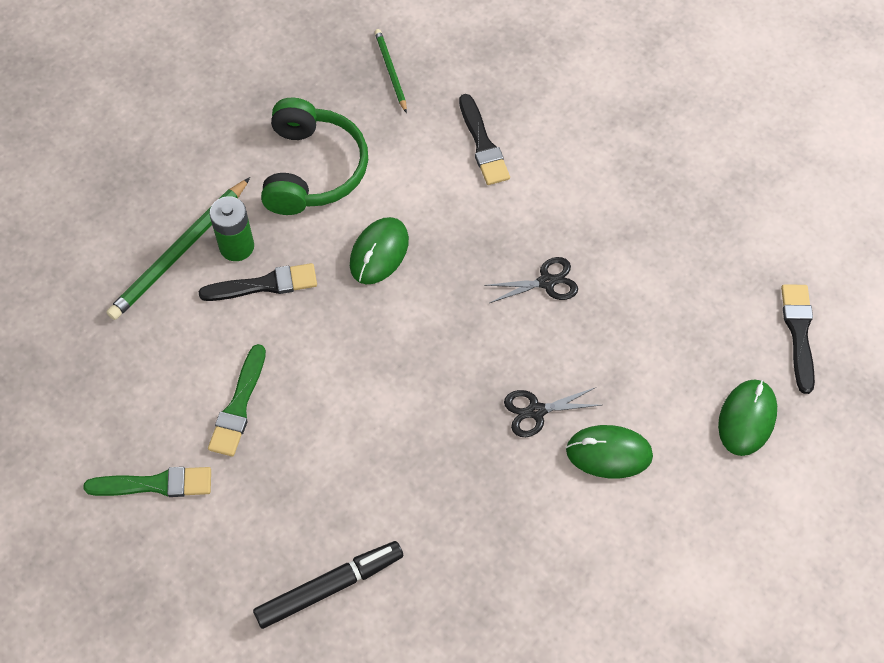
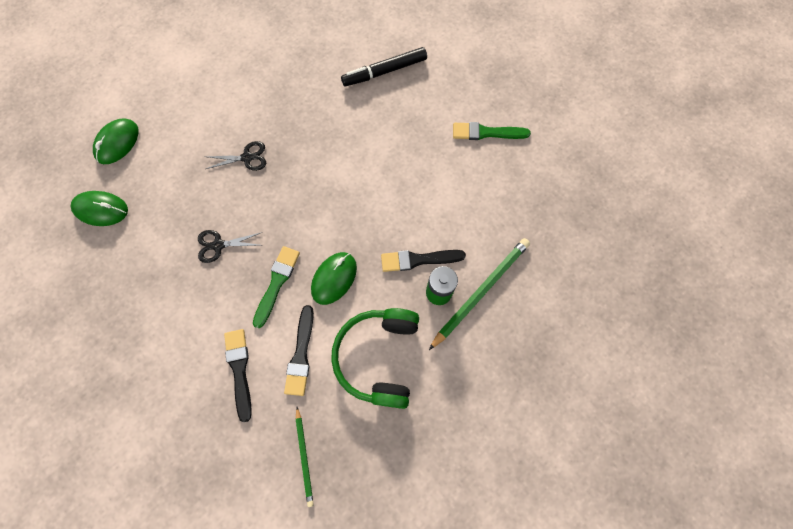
camera: 175 degrees left, 10 degrees up
(238, 406) = (436, 175): green brush -> green brush (277, 283)
(609, 453) = (209, 129): green mouse -> green mouse (101, 209)
(798, 332) = (60, 195): black brush -> black brush (301, 354)

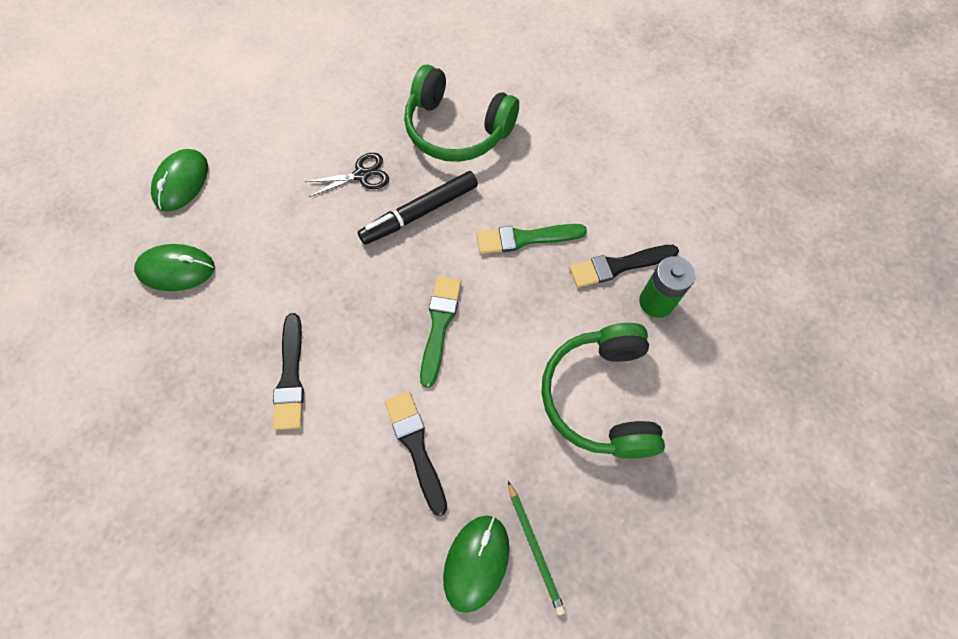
camera: 10 degrees left, 5 degrees down
(218, 245) = (349, 290): black scissors -> none
(301, 354) = (495, 412): black brush -> black brush (290, 377)
(325, 132) = (456, 129): none -> green headphones
(334, 278) = (515, 307): green mouse -> green mouse (476, 562)
(384, 71) = (513, 49): black marker -> black marker (419, 213)
(480, 292) = (709, 292): green pencil -> none
(486, 133) = (661, 101): green brush -> green brush (525, 238)

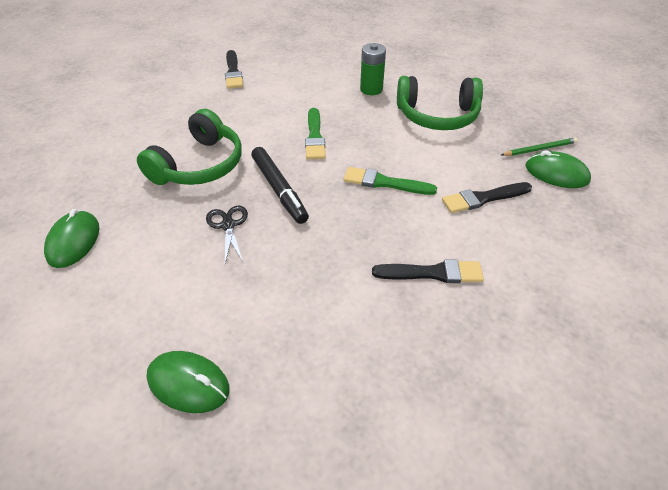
camera: 85 degrees left, 20 degrees down
(176, 269) = (310, 378): green mouse -> green mouse (74, 241)
(618, 266) = (343, 100): black brush -> black brush (233, 72)

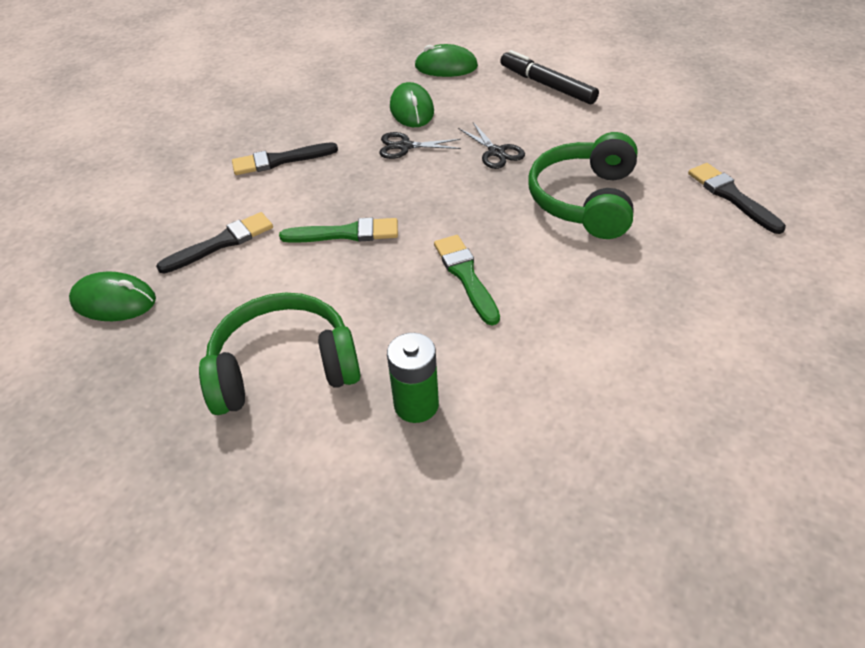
camera: 165 degrees right, 0 degrees up
(74, 241) = (626, 109): green mouse -> green mouse (411, 109)
(233, 72) = (702, 380): black brush -> black brush (731, 196)
(279, 190) = (468, 196): black marker -> black marker (547, 85)
(305, 255) = (405, 146): none -> black scissors
(539, 149) = (124, 339): green pencil -> none

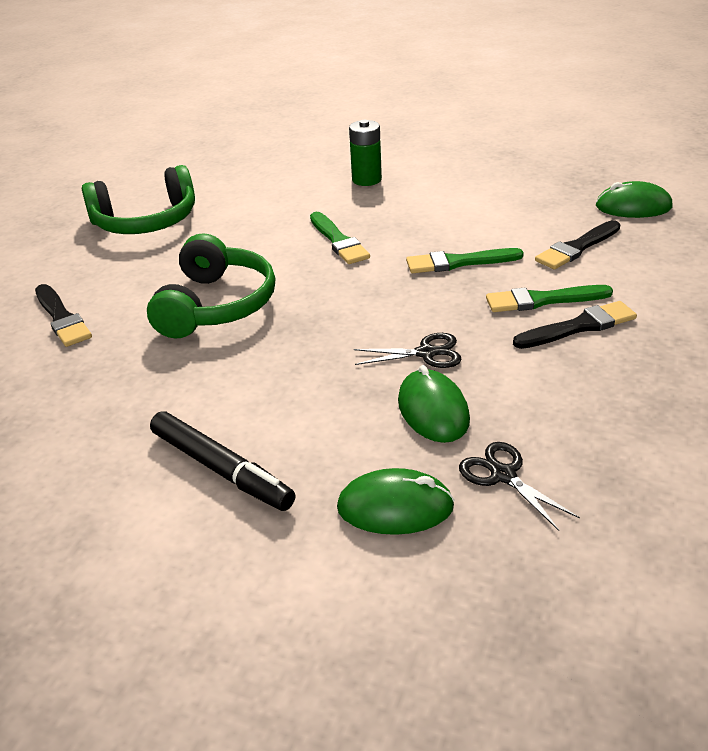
camera: 175 degrees right, 10 degrees down
(284, 367) = (465, 187): green headphones -> green headphones (146, 222)
(292, 185) = (542, 300): none -> green brush
(496, 152) = (308, 352): black scissors -> black scissors (503, 475)

